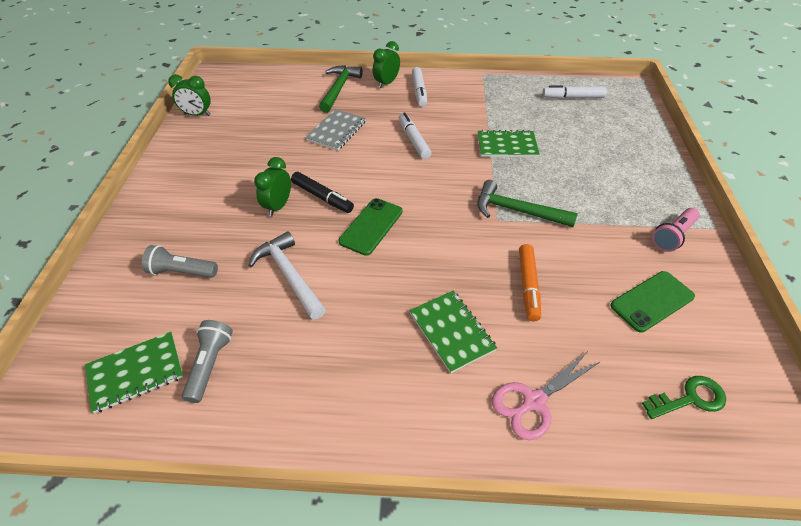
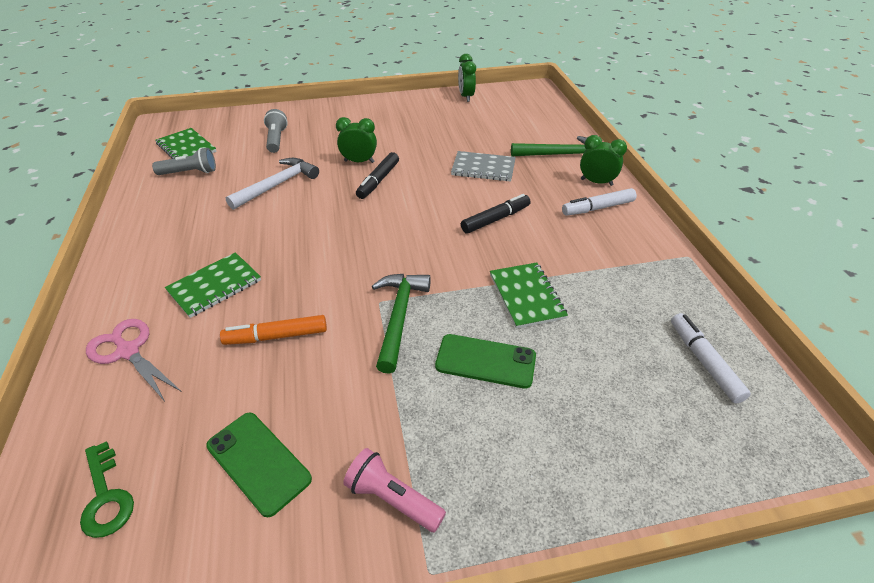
camera: 75 degrees right, 5 degrees down
(371, 226) = (345, 215): green phone -> green phone (485, 361)
(414, 140) = (495, 219): white marker -> black marker

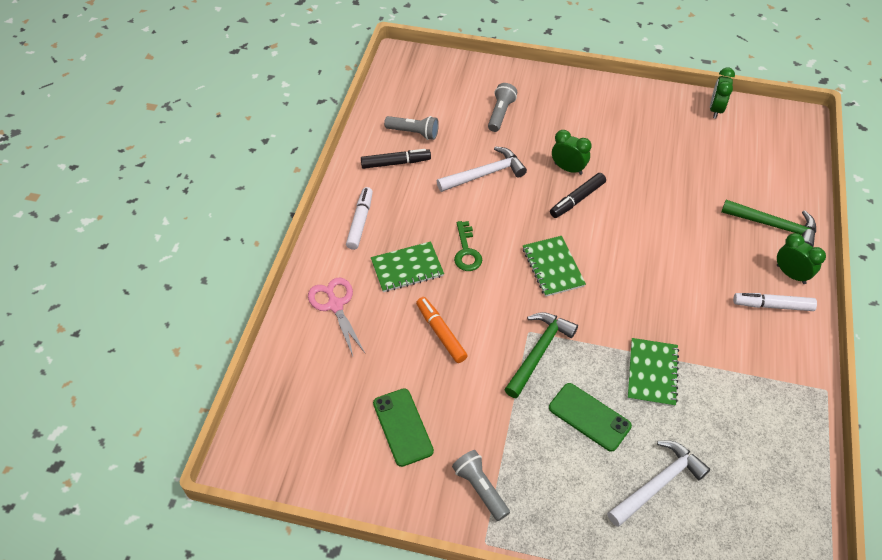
camera: 25 degrees right, 10 degrees up
(106, 497) = (306, 410): green key -> green key (466, 251)
(186, 148) = (417, 99): green notebook -> green notebook (553, 267)
(276, 336) = (441, 333): orange marker -> orange marker turned 45 degrees clockwise
(392, 498) = (480, 488): pink flashlight -> grey flashlight
(483, 168) = (685, 217): grey notebook -> none
(495, 219) = (666, 283): black marker -> black marker (396, 163)
(596, 401) = (658, 483): none -> white hammer
(704, 361) = (767, 489): white marker -> white marker (360, 222)

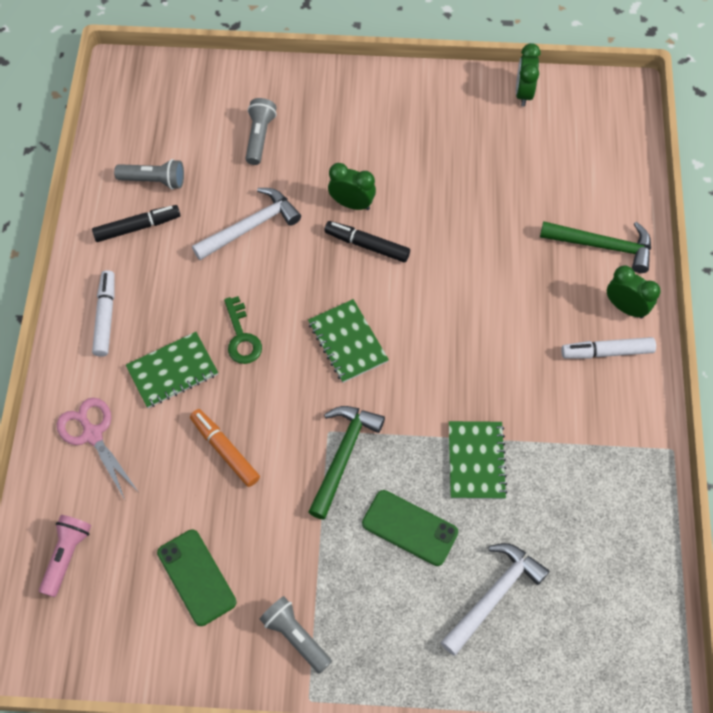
camera: 10 degrees left, 10 degrees up
(298, 393) = (67, 556): none -> pink flashlight
(577, 199) = (367, 245): black marker -> black marker turned 75 degrees clockwise

